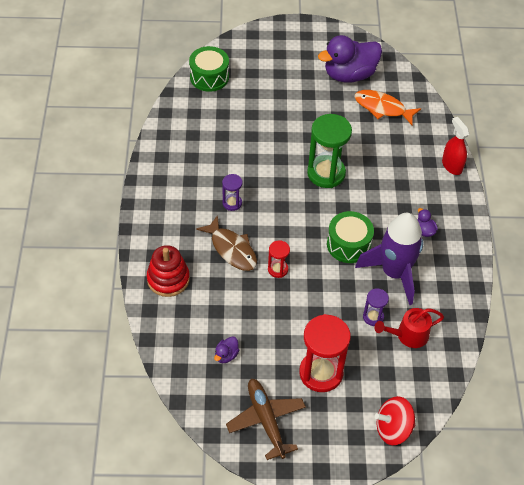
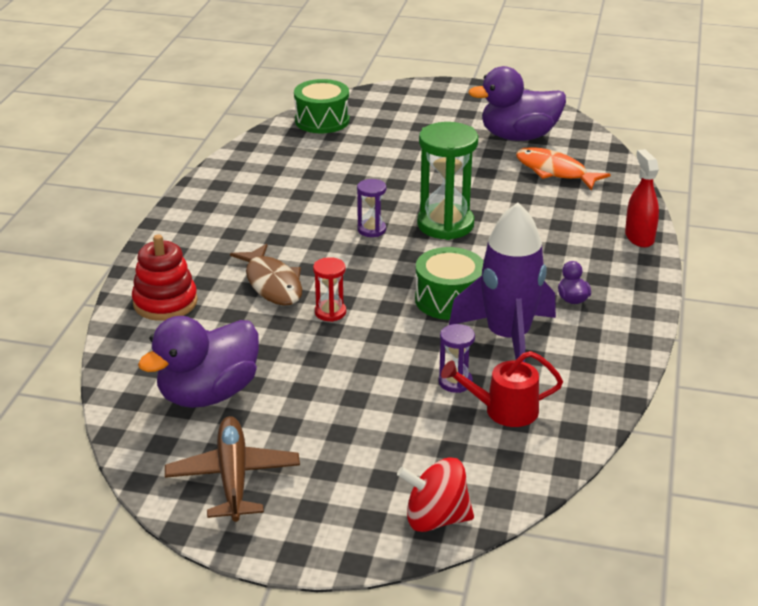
camera: 15 degrees right, 20 degrees down
(226, 355) = (208, 394): purple duck -> purple duck, size x2.46
(232, 203) = (295, 238): purple hourglass -> purple hourglass (371, 230)
(321, 373) = (345, 434): red hourglass -> none

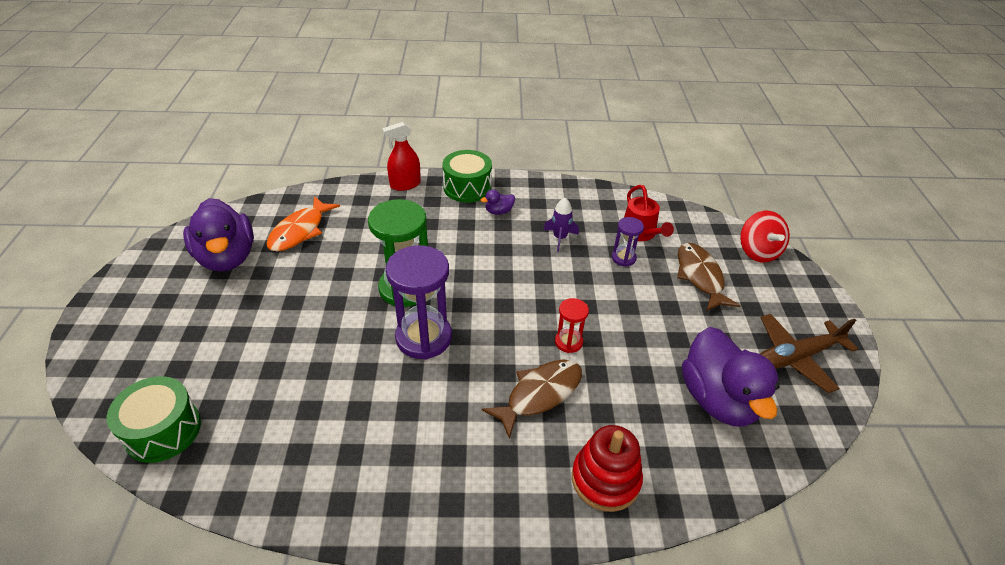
camera: 105 degrees left, 10 degrees up
(208, 394) = (718, 399): purple duck -> purple duck turned 45 degrees clockwise
(371, 230) = (424, 337): purple hourglass -> purple hourglass, size x2.00
(400, 440) = (700, 276): none -> brown fish
(449, 300) = (522, 273): green drum -> green drum (467, 187)
(508, 338) = (560, 238): purple rocket -> purple rocket, size x0.44

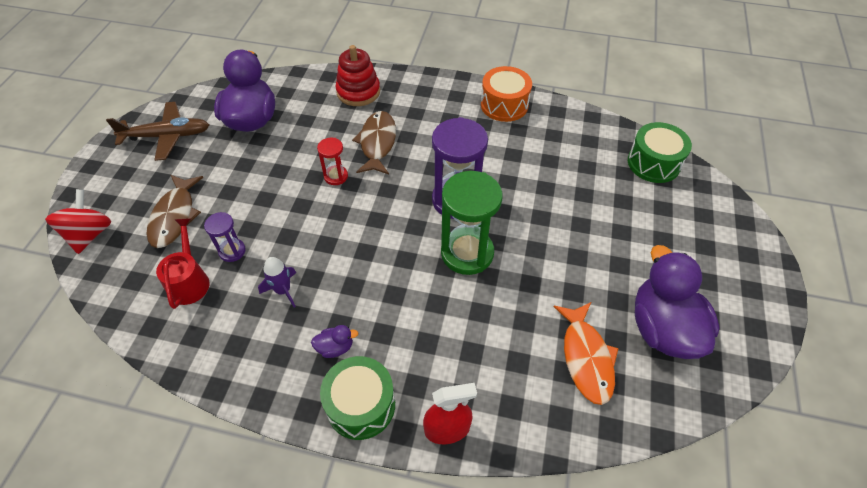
camera: 165 degrees left, 10 degrees up
(300, 231) = (586, 358): orange fish -> orange fish turned 135 degrees clockwise
(372, 499) = (504, 105): none -> orange drum
(539, 394) = (377, 143): brown fish -> brown fish turned 120 degrees clockwise

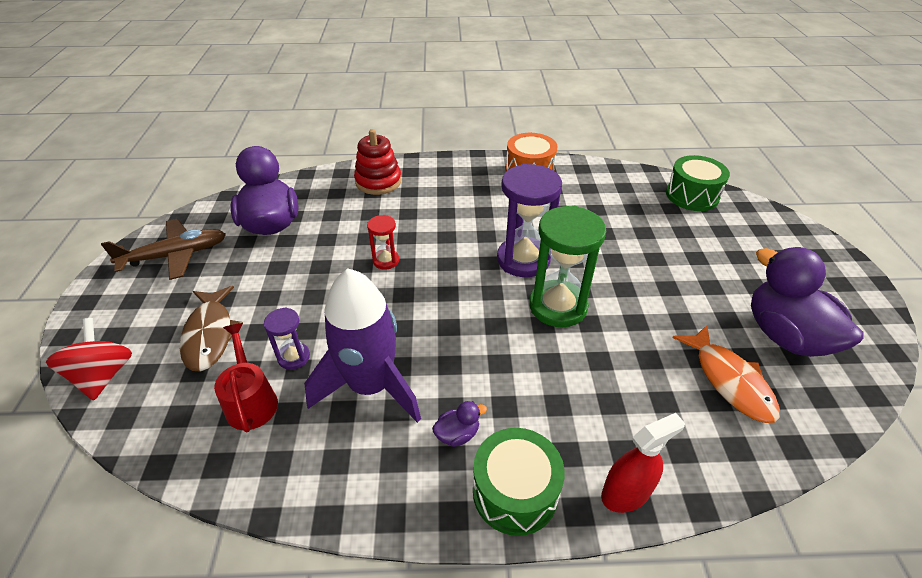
camera: 15 degrees left, 10 degrees down
(283, 290) = (370, 386): purple rocket -> purple rocket, size x2.26
(377, 143) = (417, 223): brown fish -> none

